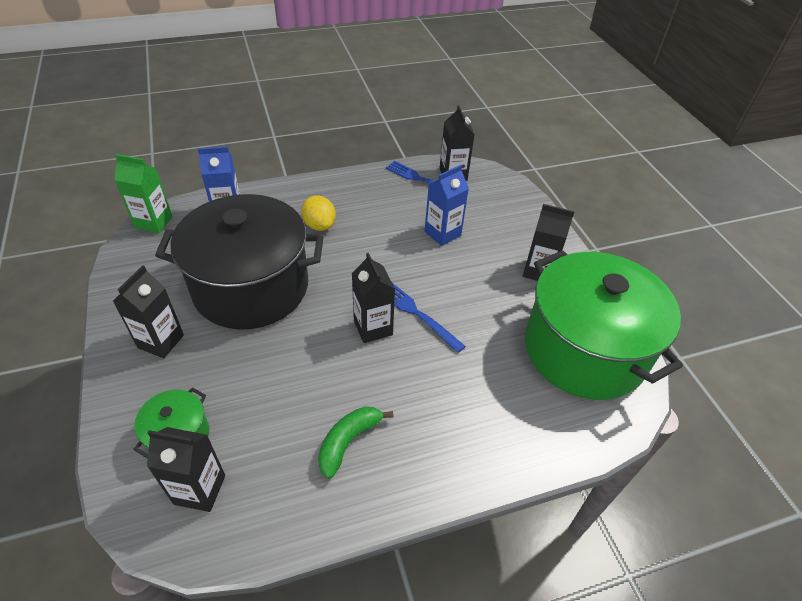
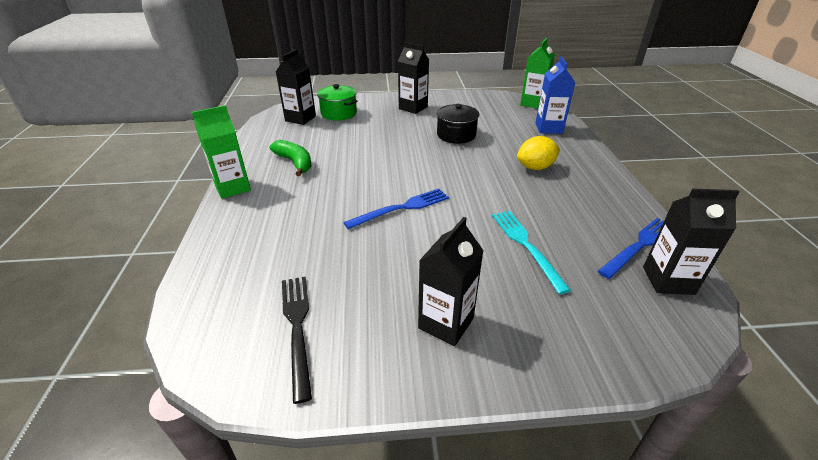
camera: 105 degrees right, 10 degrees down
(251, 287) = (456, 135): black pot -> black pot, size x0.43
(373, 327) = (394, 183): black carton -> none
(425, 492) = (232, 188): none -> green carton
(442, 233) = (526, 246): blue carton -> turquoise fork
(584, 349) = (297, 327): green pot -> black fork

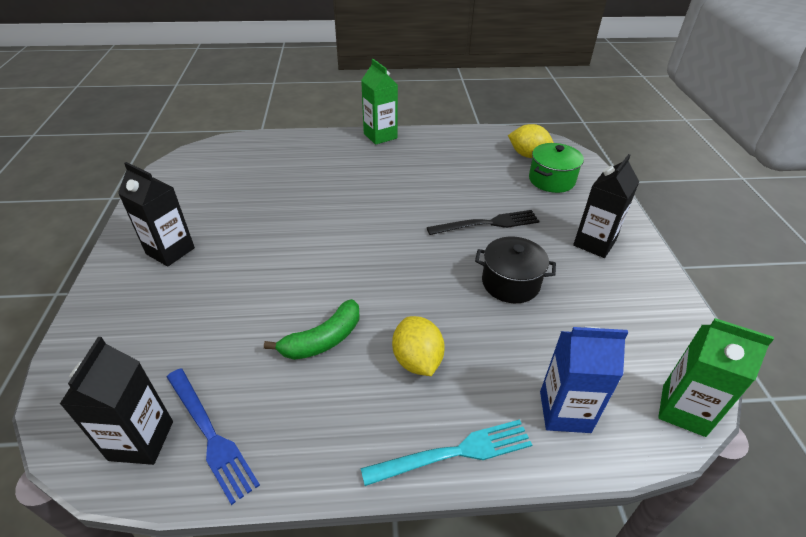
camera: 90 degrees right, 5 degrees up
(295, 162) = (425, 161): green banana -> green banana (323, 340)
(297, 327) = (201, 183): black fork -> black fork (487, 224)
(300, 118) = (528, 155): black carton -> yellow lemon
(402, 208) = (333, 230): blue fork -> none
(526, 246) = (246, 317): turquoise fork -> turquoise fork (454, 453)

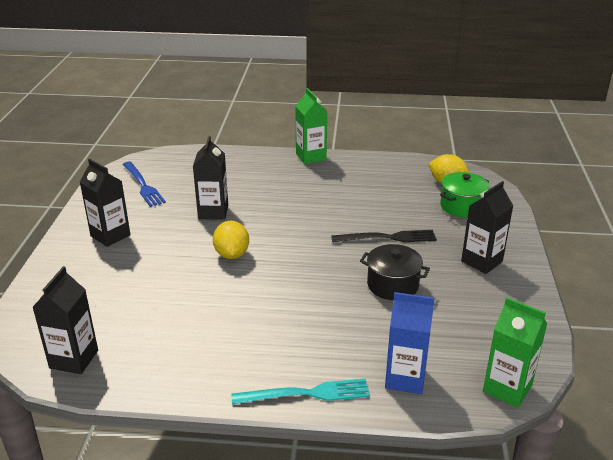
camera: 10 degrees right, 10 degrees down
(210, 435) = (124, 361): blue fork -> blue fork (143, 185)
(287, 209) = (213, 212): none -> black carton
(323, 340) = (222, 310): green banana -> none
(417, 360) = (295, 332): yellow lemon -> yellow lemon (232, 254)

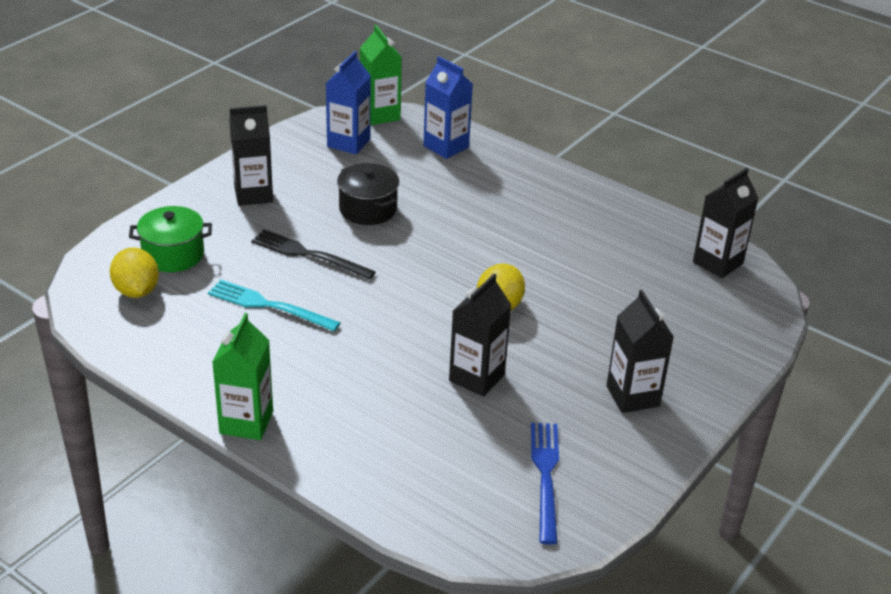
camera: 150 degrees left, 5 degrees up
(306, 394) = (532, 166): turquoise fork -> turquoise fork (269, 306)
(487, 340) = (348, 143): none -> blue carton

